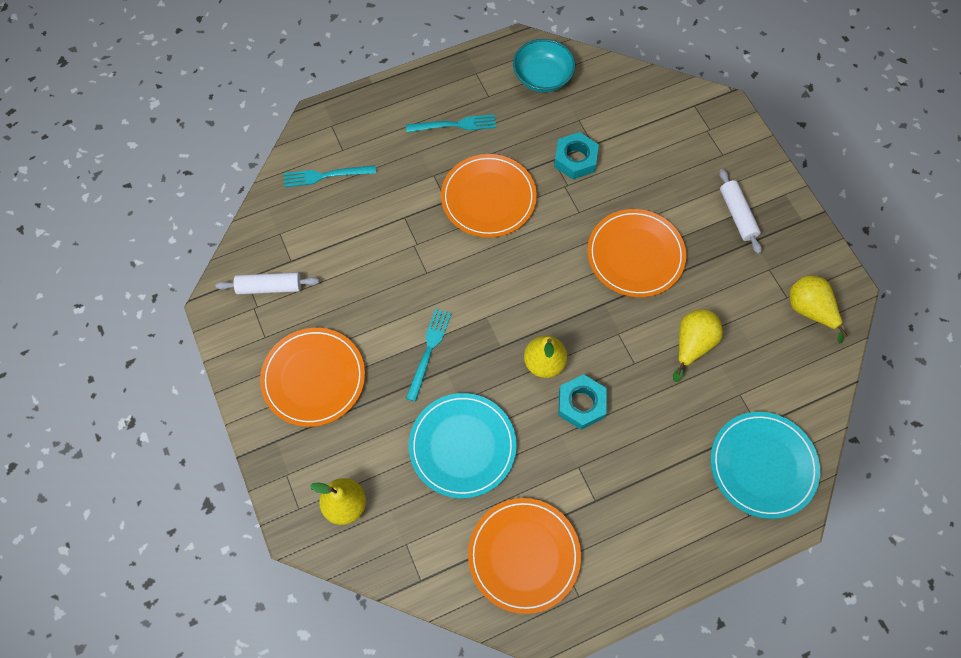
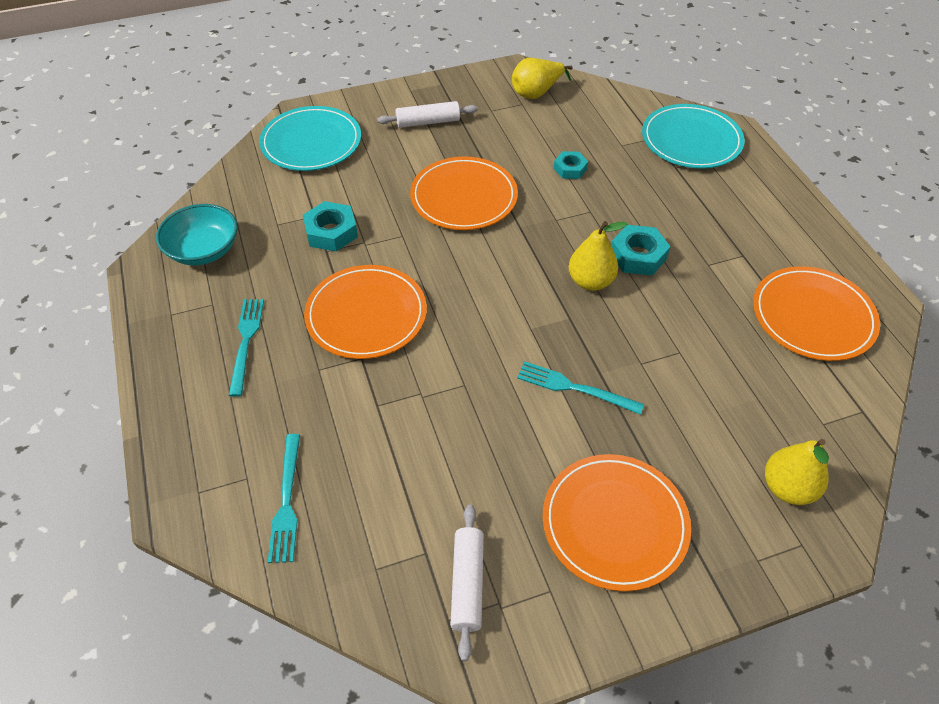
camera: 85 degrees left, 15 degrees down
(462, 446) = (696, 362): turquoise plate -> turquoise plate (311, 142)
(692, 345) = (570, 169): yellow pear -> turquoise nut

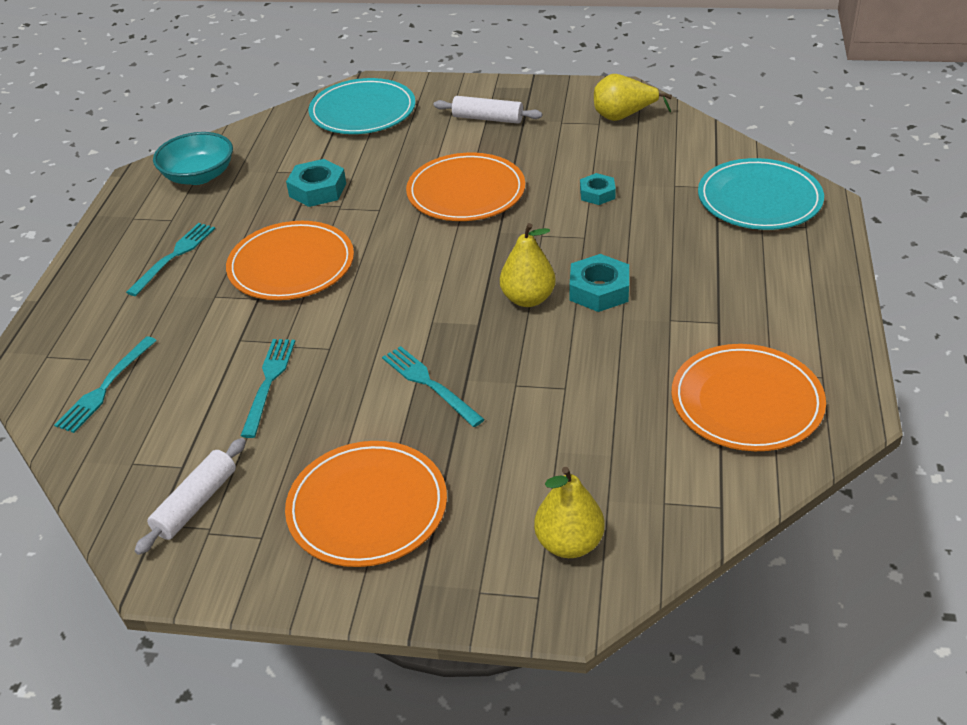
camera: 30 degrees right, 10 degrees down
(438, 438) = (269, 382): none -> turquoise fork

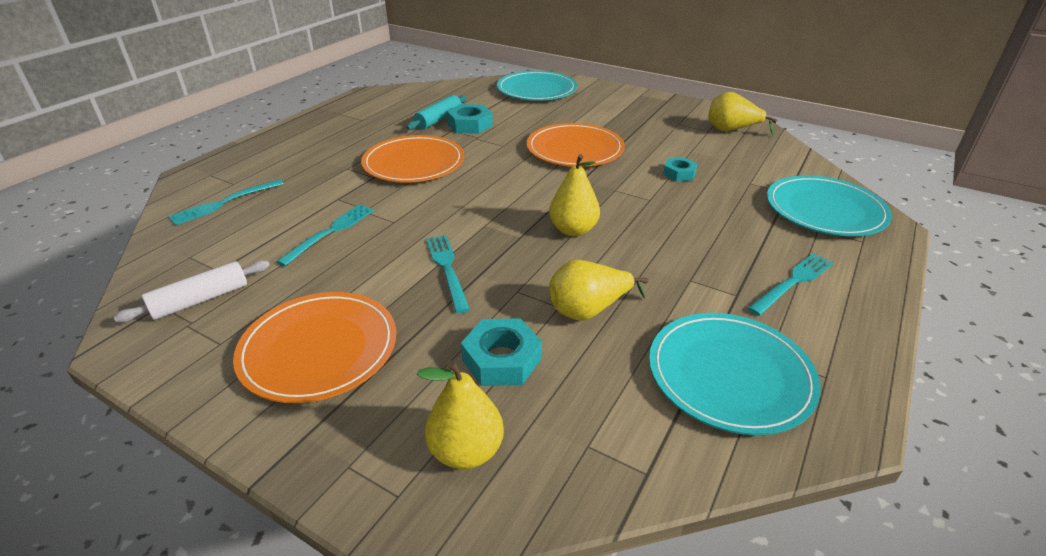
camera: 20 degrees right, 5 degrees down
(174, 256) = (343, 139): turquoise fork -> turquoise fork (793, 282)
(199, 176) = (400, 101): turquoise bowl -> none
(272, 192) = (438, 119): none -> turquoise rolling pin
(487, 118) = (623, 111): white rolling pin -> none
(595, 382) = (588, 310): none -> yellow pear
(599, 290) = (638, 240): turquoise nut -> turquoise nut (502, 359)
(746, 402) = (730, 375): orange plate -> turquoise plate

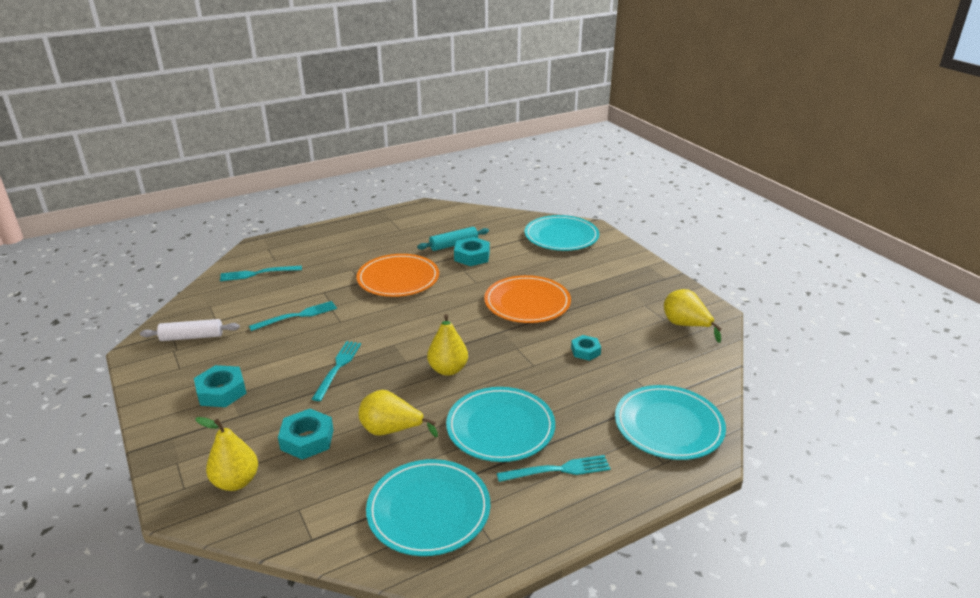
camera: 30 degrees right, 5 degrees down
(319, 349) = (221, 391): orange plate -> turquoise nut
(692, 264) = (500, 427): none -> turquoise plate

